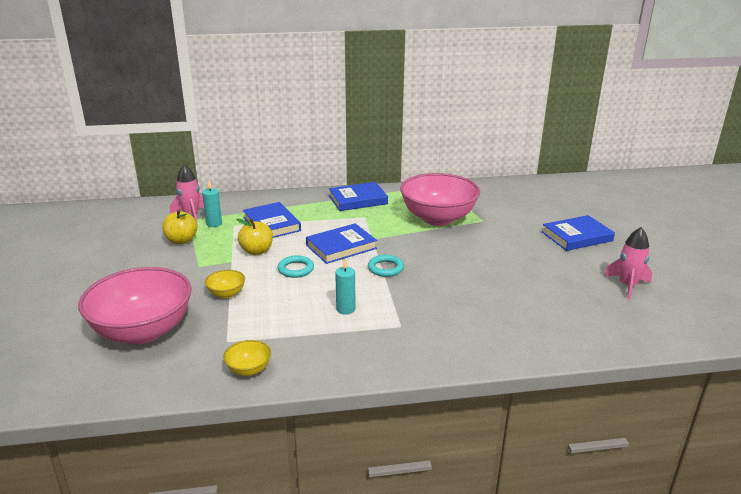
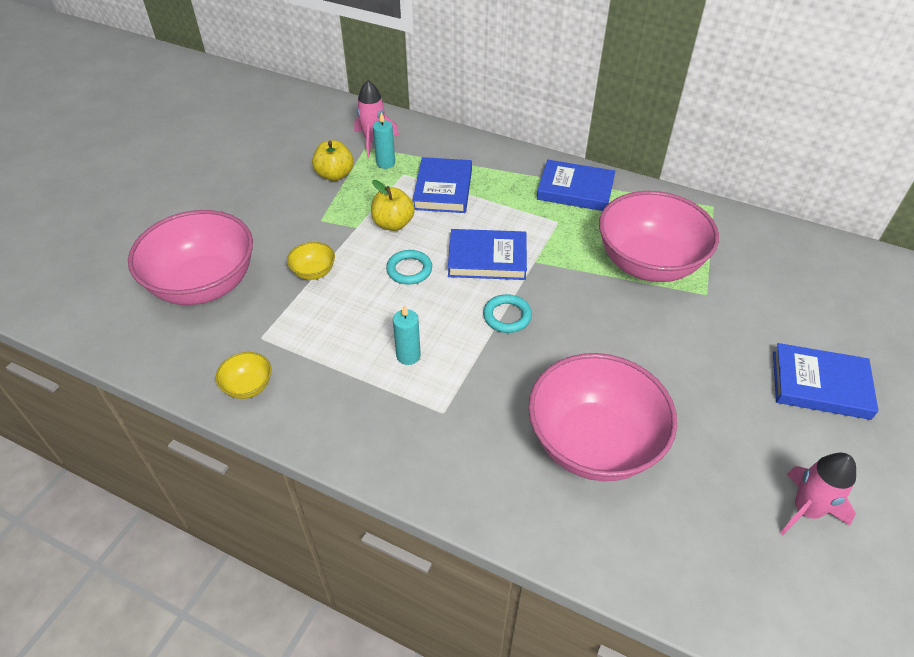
camera: 35 degrees right, 20 degrees up
(500, 303) = (593, 443): none -> pink bowl

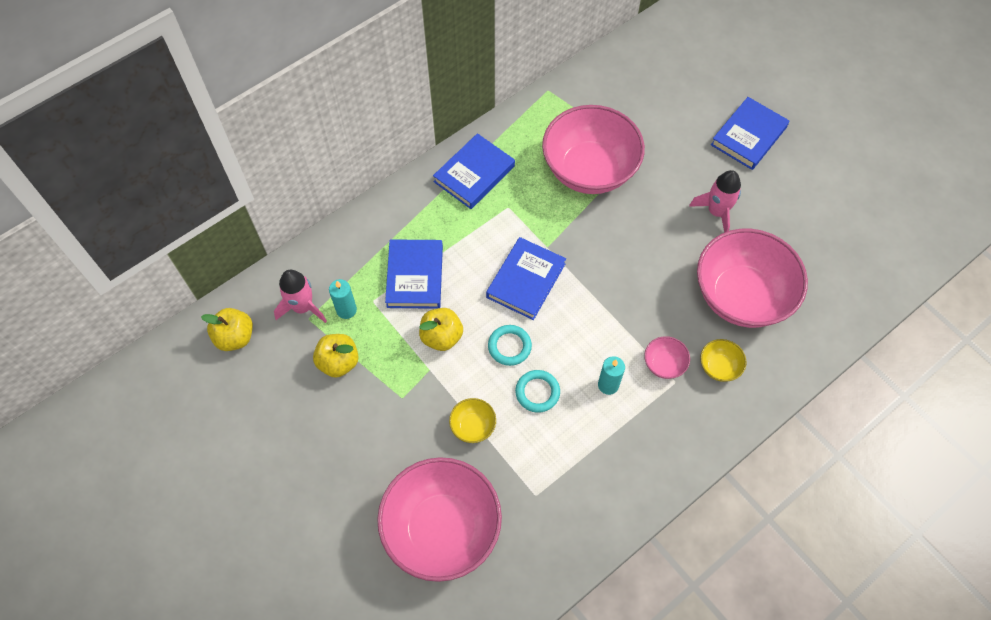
camera: 65 degrees left, 15 degrees up
(248, 386) = (587, 520): yellow bowl -> yellow bowl (719, 367)
(328, 119) = (235, 337): none -> yellow apple
(443, 189) = (415, 276): blue book -> blue book turned 60 degrees clockwise
(459, 395) = (664, 364): none -> pink bowl
(507, 316) = (598, 295): turquoise ring -> turquoise ring (537, 392)
(806, 510) = (835, 205): pink rocket -> pink rocket (716, 212)

